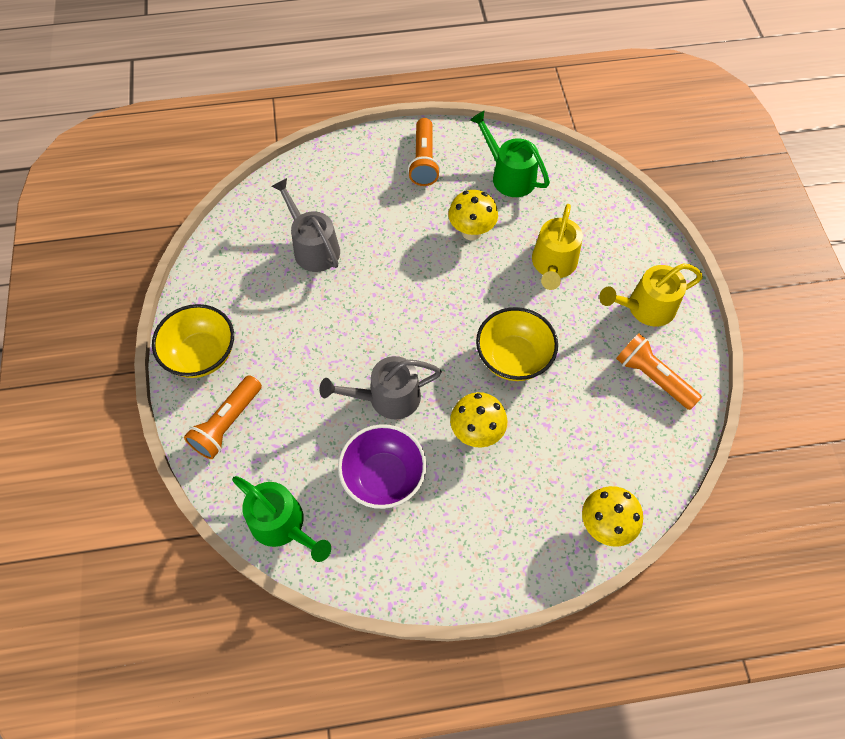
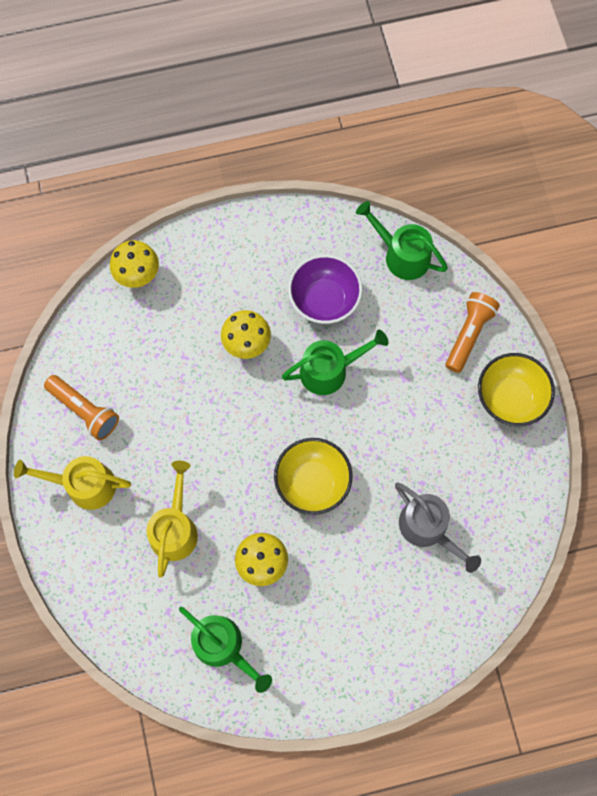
camera: 175 degrees right, 10 degrees up
(387, 398) = (330, 370): grey watering can -> green watering can
(423, 161) = (322, 660): orange flashlight -> none
(513, 358) = (215, 419): yellow bowl -> yellow bowl (312, 482)
(645, 308) = (84, 485): yellow watering can -> yellow watering can turned 150 degrees counterclockwise

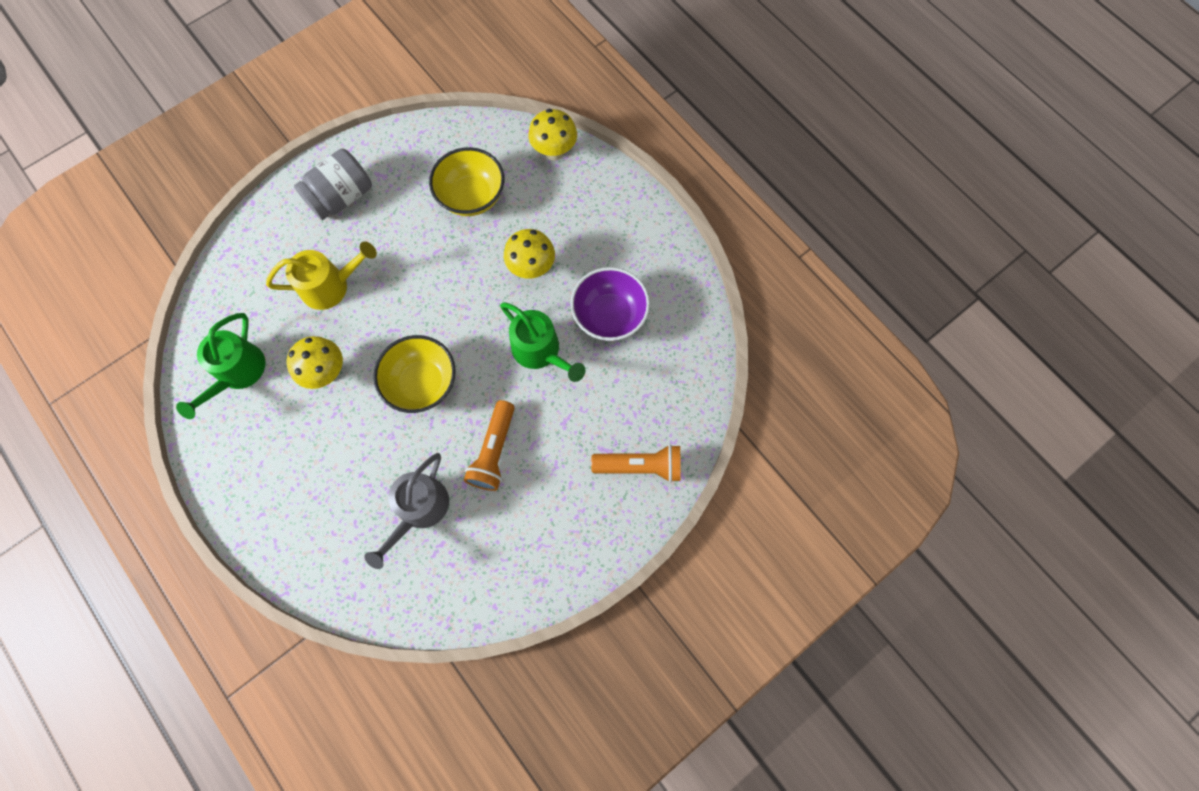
camera: 65 degrees right, 0 degrees up
(84, 411) = (409, 167): orange flashlight -> orange flashlight (494, 451)
(84, 485) = (341, 197): yellow watering can -> grey jar
(401, 255) = (693, 366): green watering can -> none
(510, 398) = (591, 536): yellow bowl -> yellow bowl (472, 197)

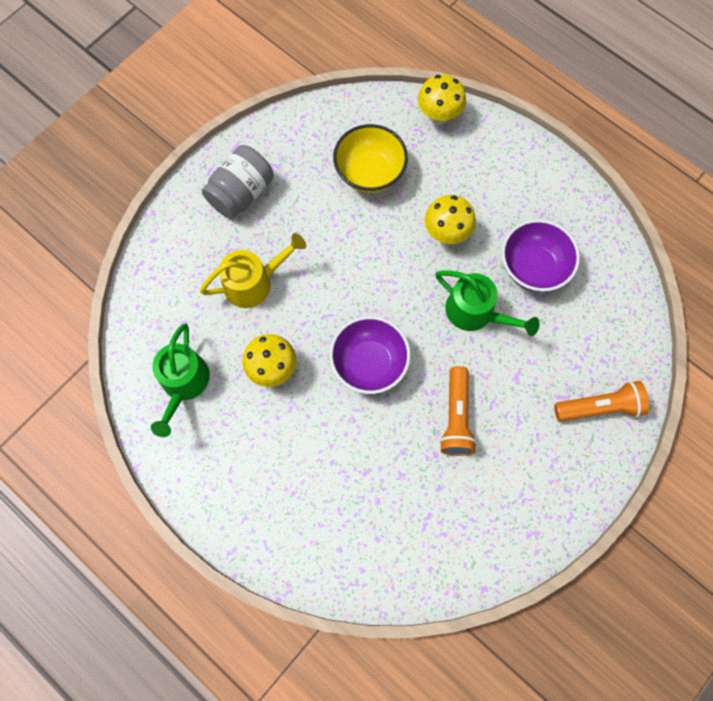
camera: 10 degrees left, 0 degrees up
(419, 510) = (398, 487): grey watering can -> none
(422, 383) = (369, 363): yellow bowl -> purple bowl

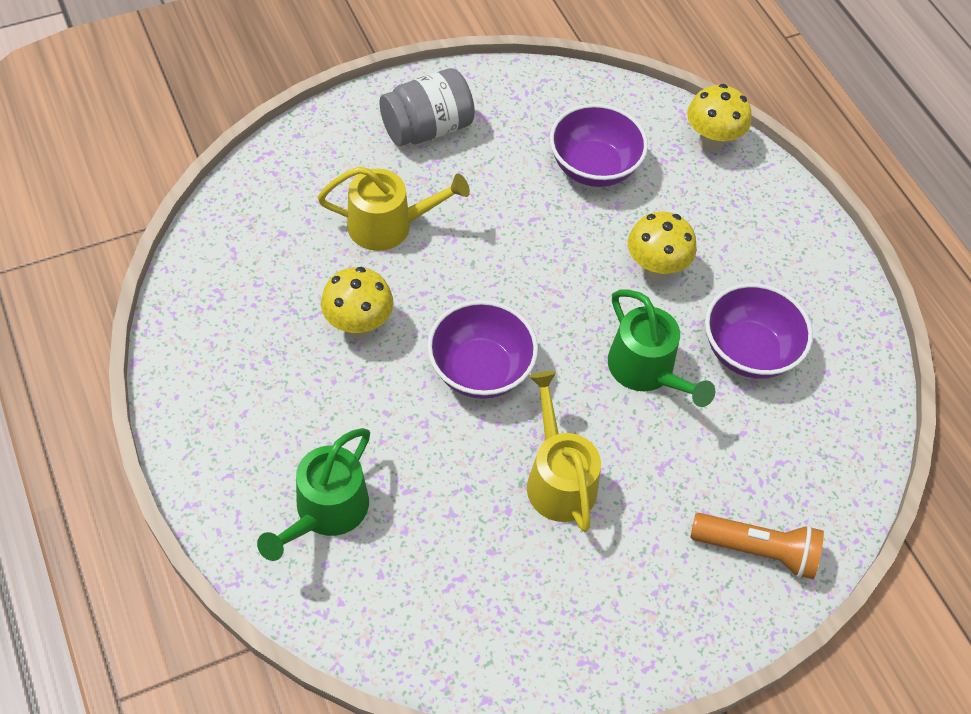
camera: 20 degrees right, 15 degrees down
(183, 384) = (243, 297): green watering can -> green watering can (326, 512)
(370, 172) = (593, 167): yellow bowl -> purple bowl
(456, 417) = (558, 478): orange flashlight -> yellow watering can

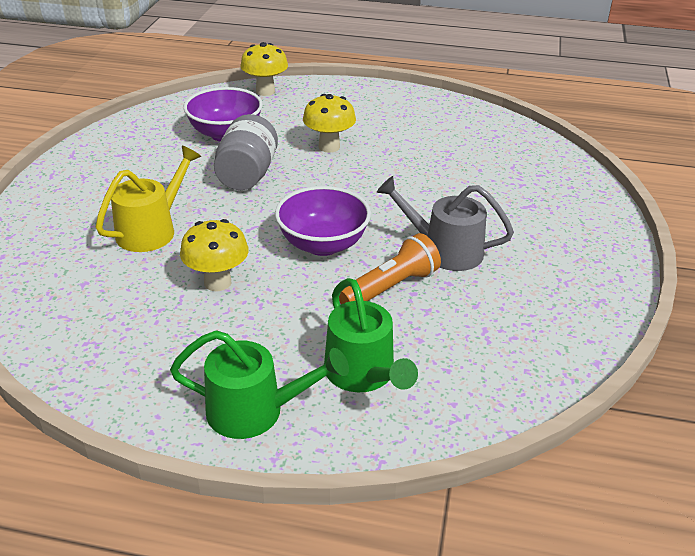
camera: 50 degrees left, 20 degrees down
(427, 128) = (97, 179): grey jar -> grey jar (247, 175)
(558, 478) = (444, 250): yellow watering can -> grey watering can
(646, 371) = (399, 182): green watering can -> green watering can (255, 411)
(748, 351) = (425, 143): purple bowl -> none
(757, 550) = (567, 201): orange flashlight -> orange flashlight (390, 287)

